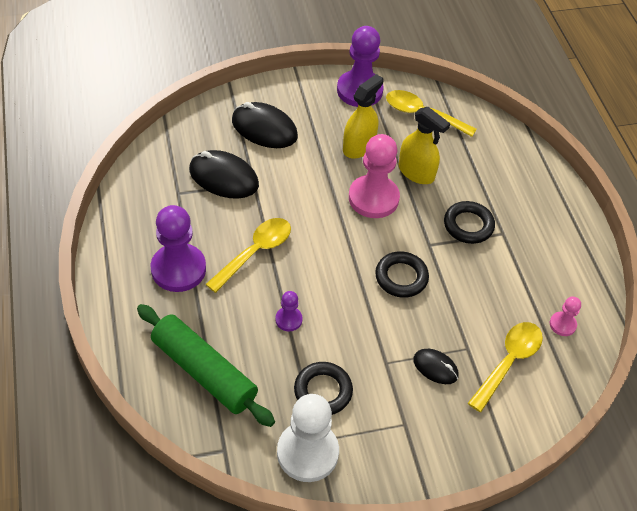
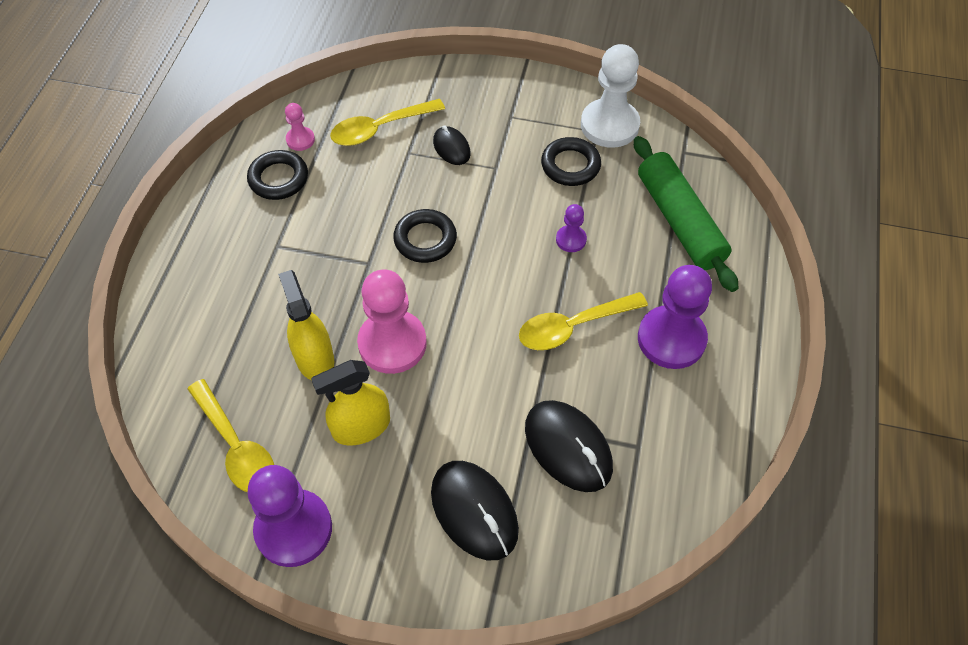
camera: 150 degrees left, 5 degrees up
(468, 225) = (307, 268): black ring -> black ring (278, 179)

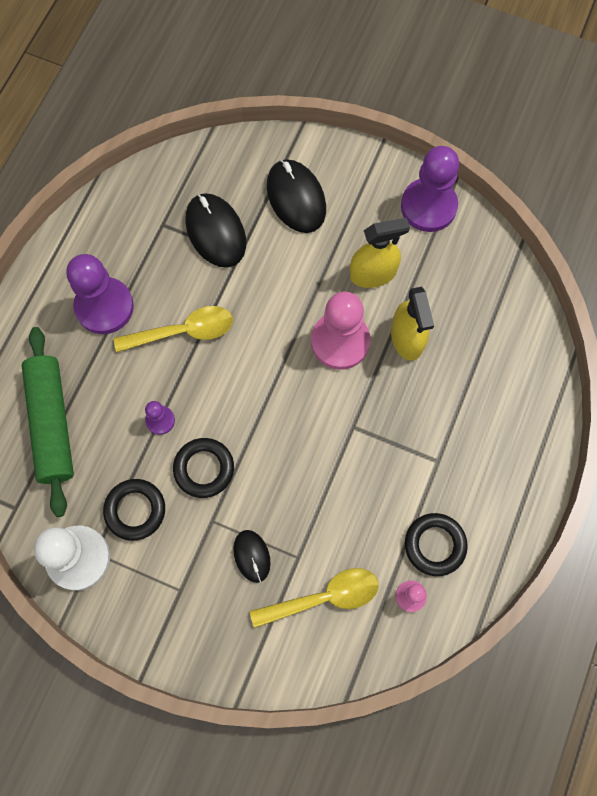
camera: 170 degrees left, 15 degrees up
(236, 446) = (471, 274): yellow spoon -> none
(425, 239) = (296, 444): black ring -> black ring (204, 469)

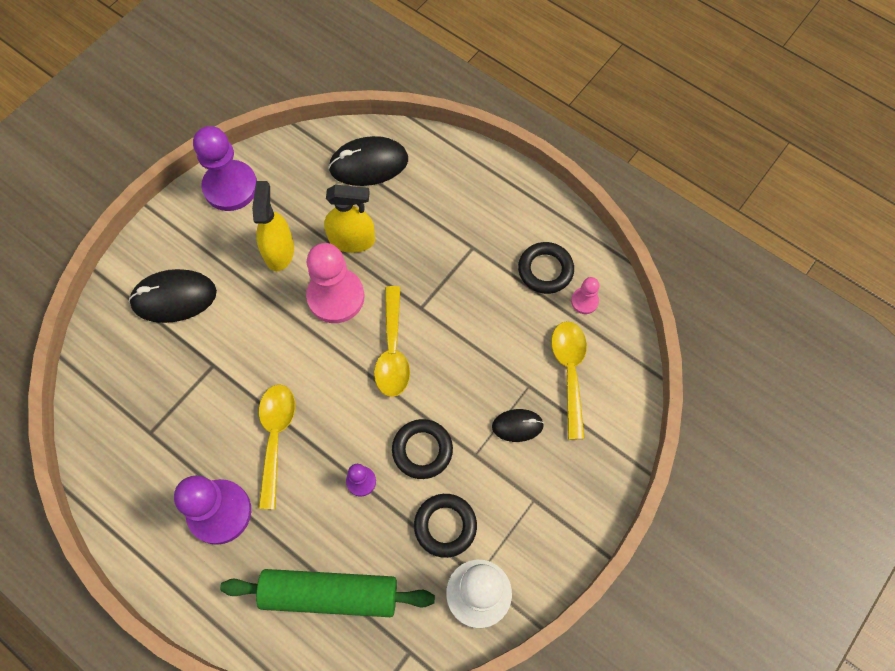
camera: 75 degrees left, 5 degrees down
(215, 232) = (180, 382): black mouse -> black mouse (368, 164)
(298, 412) = (392, 351): none -> yellow spoon

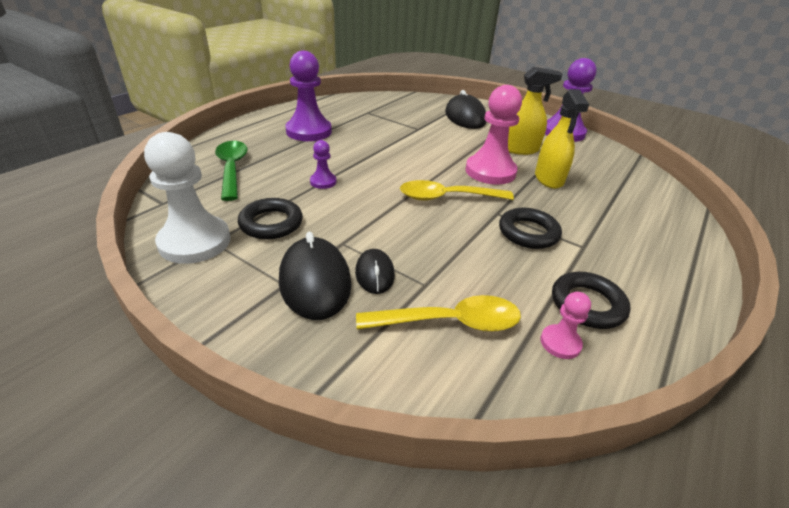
camera: 85 degrees right, 30 degrees down
(275, 437) = (363, 149): yellow spoon -> none
(330, 594) = (232, 169): green rolling pin -> green spoon
(368, 164) = (633, 187): black mouse -> black mouse (315, 282)
(422, 450) = (349, 212): black ring -> black ring (528, 233)

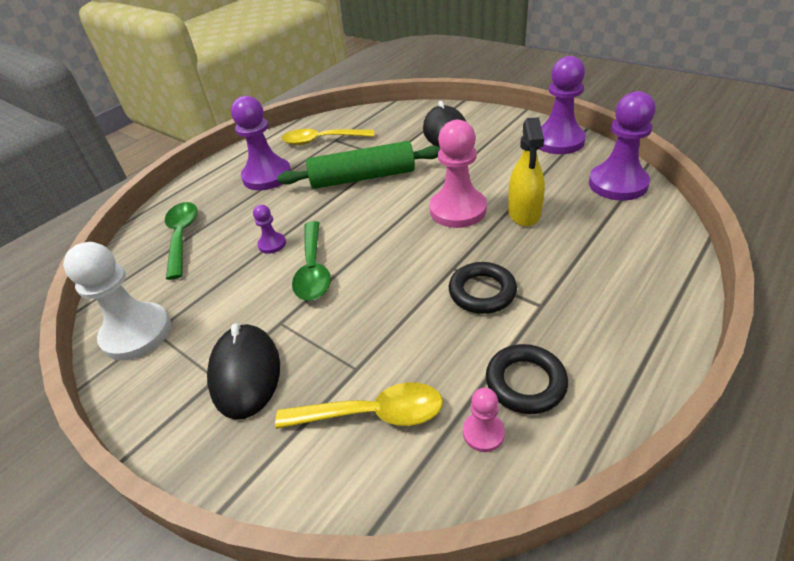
camera: 10 degrees right, 5 degrees up
(271, 223) = (212, 304): black ring -> none
(367, 204) = (313, 269): none -> green spoon
(375, 274) = (306, 359): black mouse -> none
(398, 141) = (362, 177): none -> green rolling pin
(447, 197) = (401, 252): yellow spoon -> yellow spoon (321, 140)
(520, 149) = (500, 173): yellow spray bottle -> none
(621, 166) = (617, 184): none -> purple pawn

